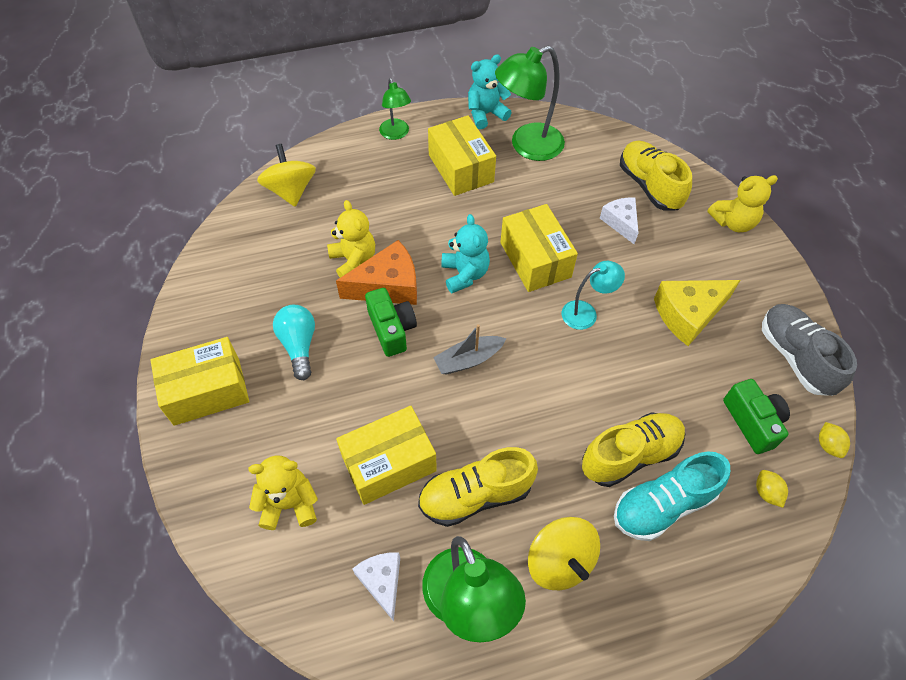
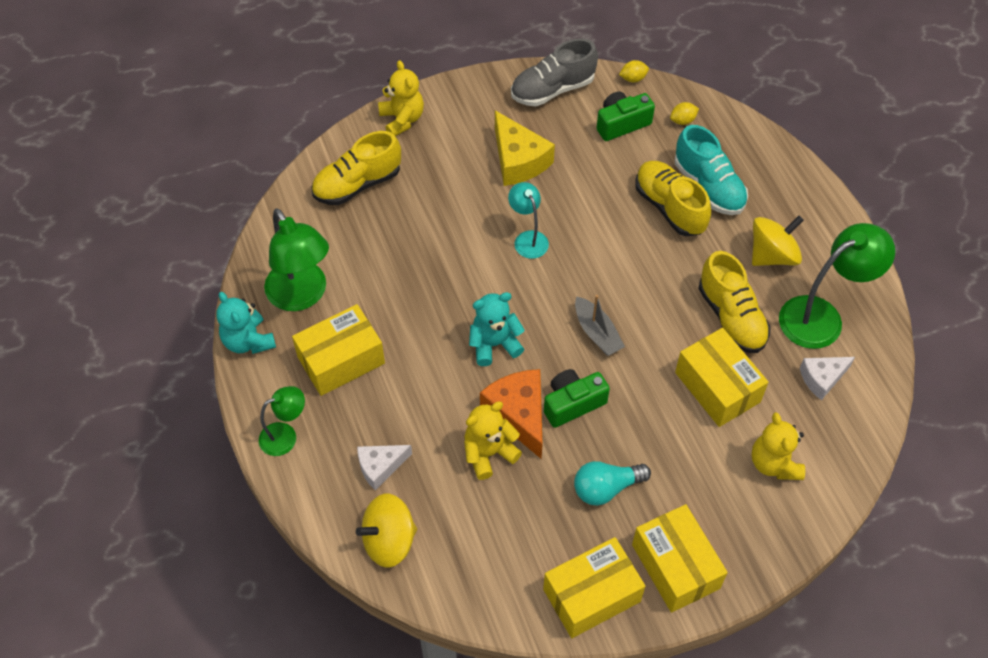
camera: 95 degrees left, 0 degrees up
(535, 259) = (467, 282): yellow box -> yellow box (591, 595)
(620, 222) = (410, 209): white cheese -> white cheese (380, 467)

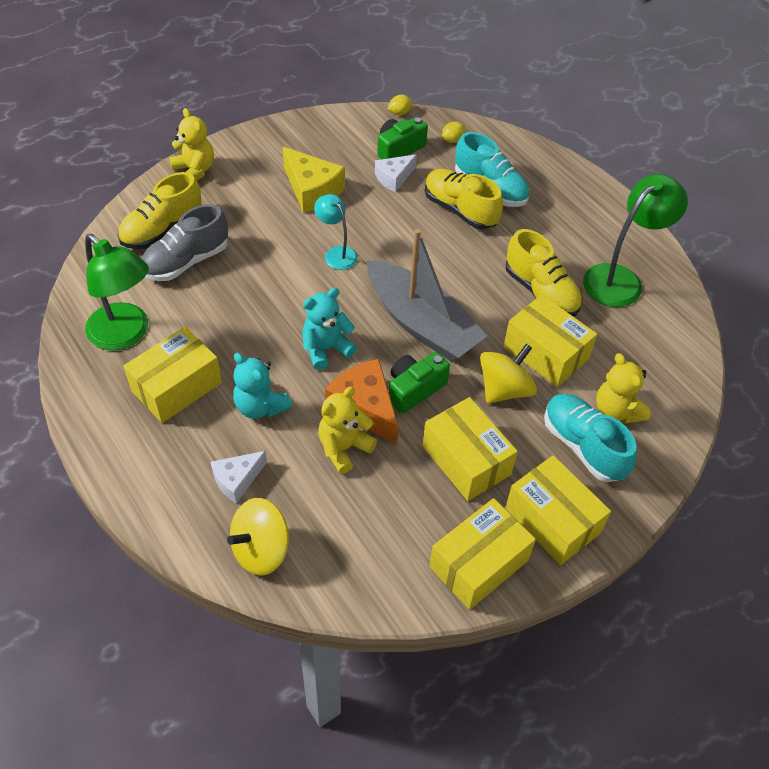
camera: 15 degrees left, 5 degrees down
(248, 341) = (77, 384): turquoise teddy bear -> turquoise teddy bear (260, 406)
(285, 436) = (132, 467): green lamp -> none
(552, 89) = (329, 130): grey shoe -> grey shoe (186, 261)
(597, 333) = (421, 324): grey boat -> grey boat, size x2.08
(606, 488) = (466, 460): turquoise light bulb -> yellow box
(728, 495) = (583, 446): none -> turquoise shoe
(772, 255) = (562, 236): yellow spinning top -> yellow spinning top (504, 389)
(822, 379) = (637, 331): white cheese -> white cheese (394, 178)

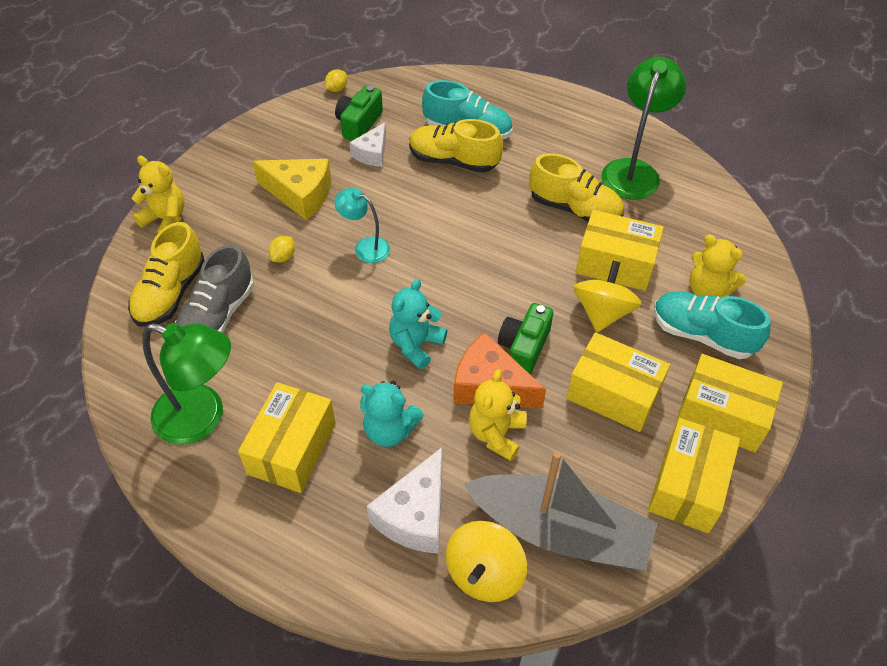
camera: 25 degrees left, 0 degrees up
(237, 480) = (415, 515): white cheese -> white cheese, size x1.59
(421, 324) = (489, 282): grey boat -> grey boat (560, 531)
(452, 140) = (403, 97): yellow lemon -> yellow lemon (283, 257)

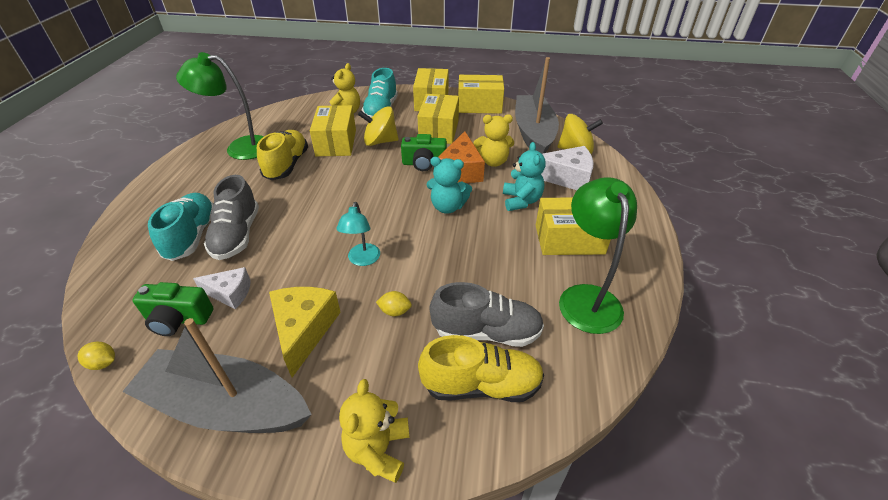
camera: 110 degrees left, 10 degrees down
(256, 147) = (226, 406): none -> grey boat
(453, 161) = (237, 235): yellow shoe -> grey shoe

